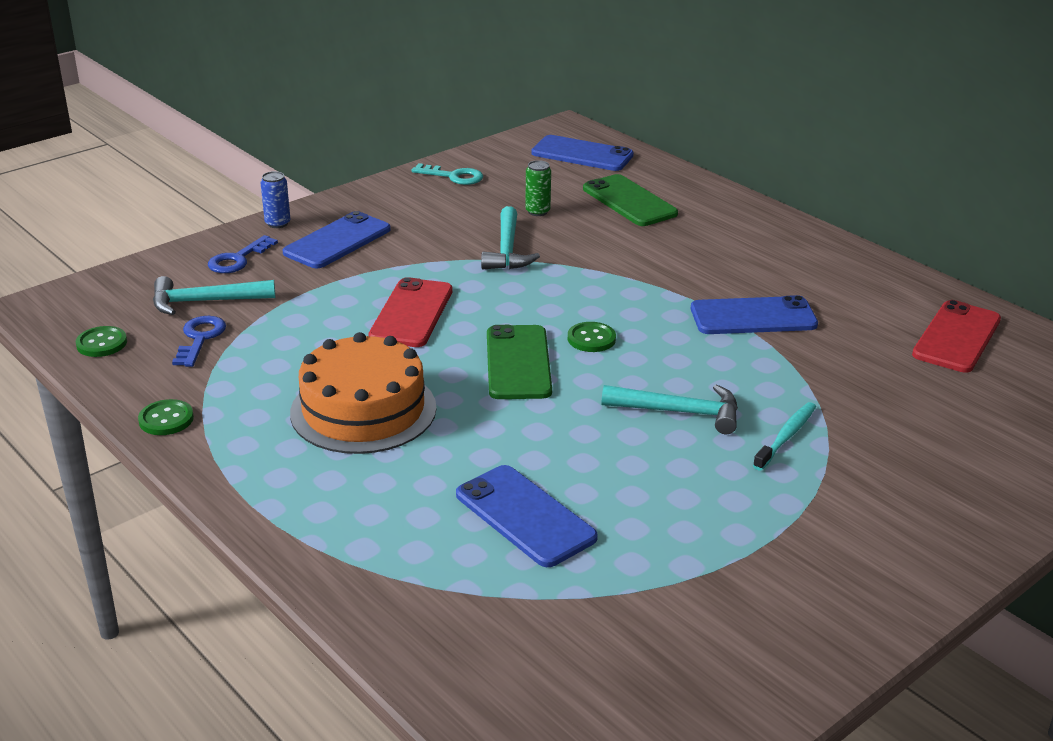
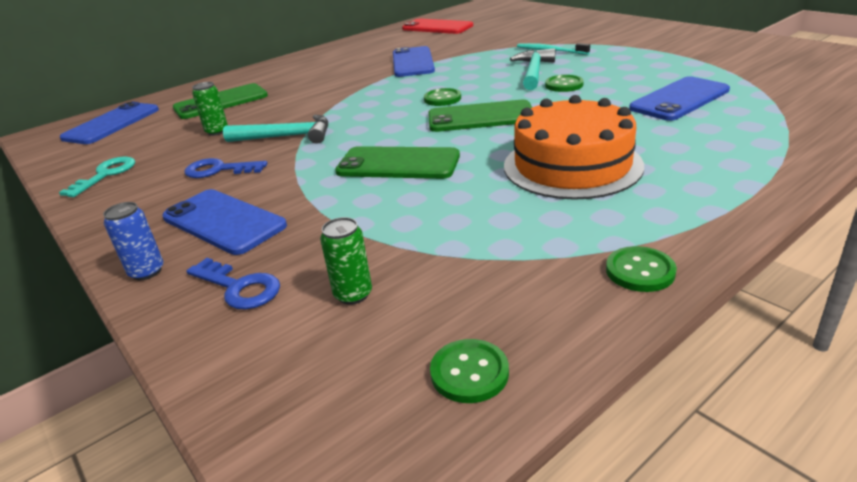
camera: 85 degrees left, 0 degrees up
(200, 339) = (451, 281): blue key -> blue key (219, 170)
(205, 301) = (353, 294): turquoise hammer -> green can
(412, 313) = (398, 164): red phone -> green phone
(614, 431) = (564, 85): none -> green button

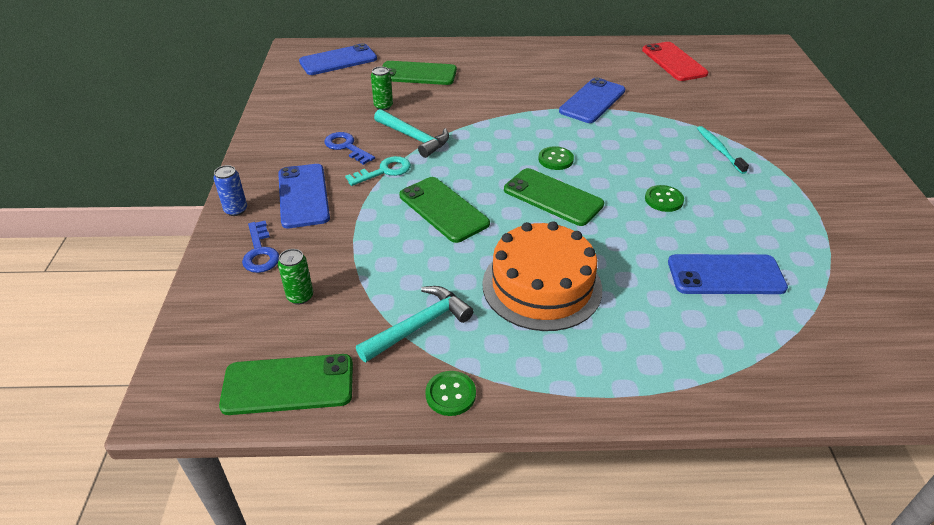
camera: 35 degrees right, 10 degrees up
(105, 175) = (290, 112): turquoise key -> turquoise key (384, 171)
(469, 372) = (288, 385): green button -> green phone
(533, 72) = (664, 169): turquoise hammer -> turquoise hammer (419, 326)

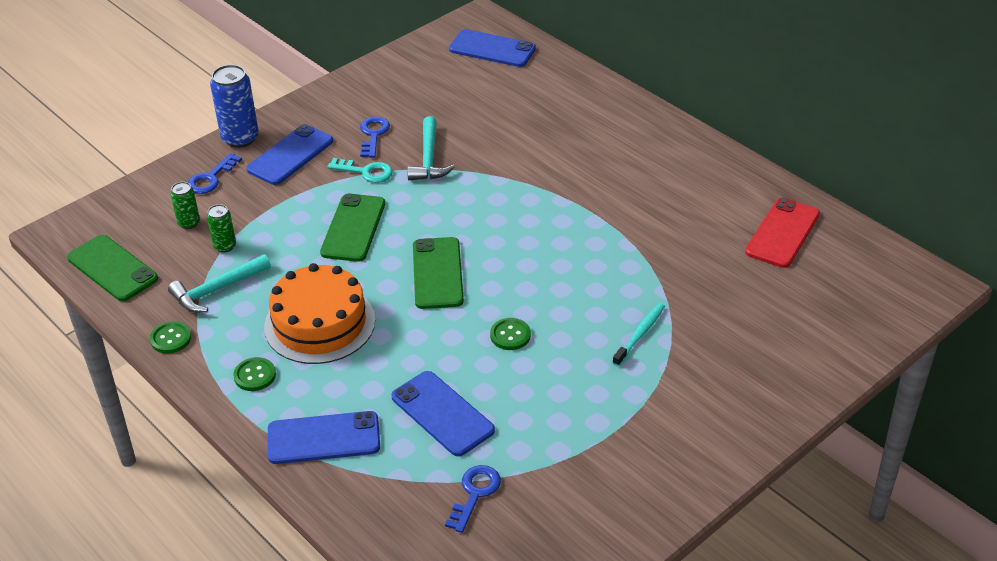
camera: 50 degrees right, 0 degrees up
(236, 210) = (240, 138): blue can -> blue can, size x1.81
(383, 106) = (454, 116): green can -> green can (225, 246)
(418, 74) = (530, 101): green phone -> none
(419, 326) = (217, 290): turquoise hammer -> turquoise hammer turned 135 degrees clockwise
(555, 159) = (495, 247): green button -> green button (255, 375)
(592, 101) = (624, 220): blue phone -> blue phone (324, 438)
(839, 305) = (475, 494): none -> blue key

